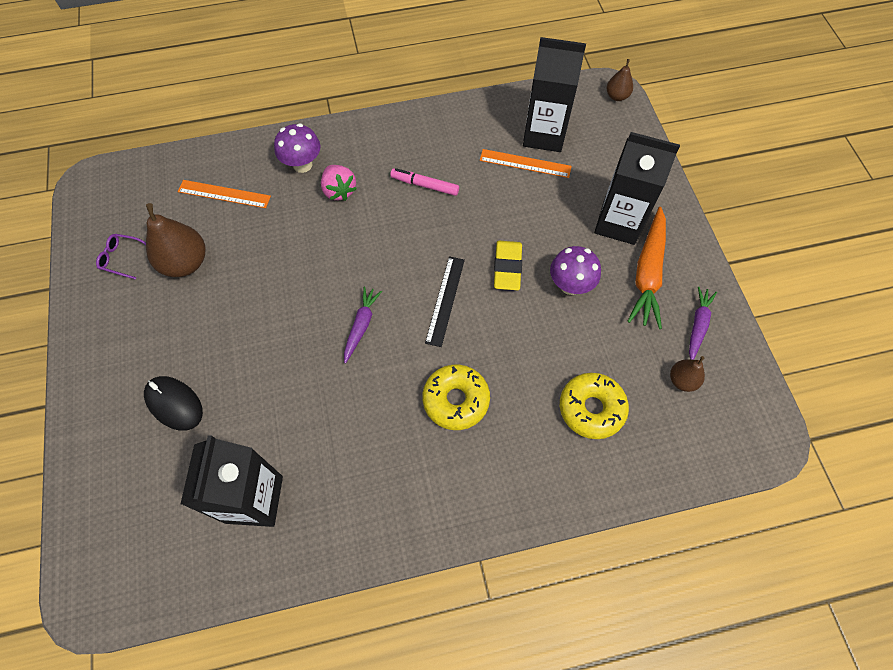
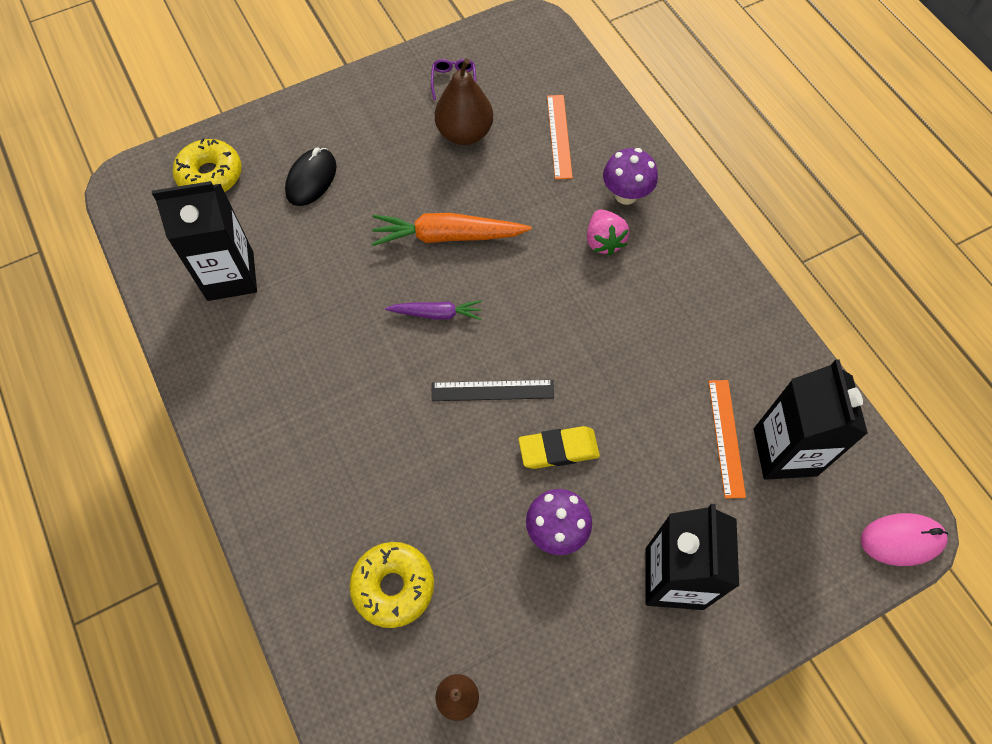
camera: 75 degrees right, 0 degrees up
(339, 191) = (603, 241): pink strawberry -> pink strawberry turned 60 degrees counterclockwise
(425, 185) = (645, 328): pink marker -> none
(456, 400) = (371, 432): yellow donut -> yellow donut (210, 175)
(617, 96) = (902, 540): brown pear -> pink mouse
(647, 273) = (605, 630): orange carrot -> orange carrot (447, 236)
(698, 325) = (545, 711): purple carrot -> none

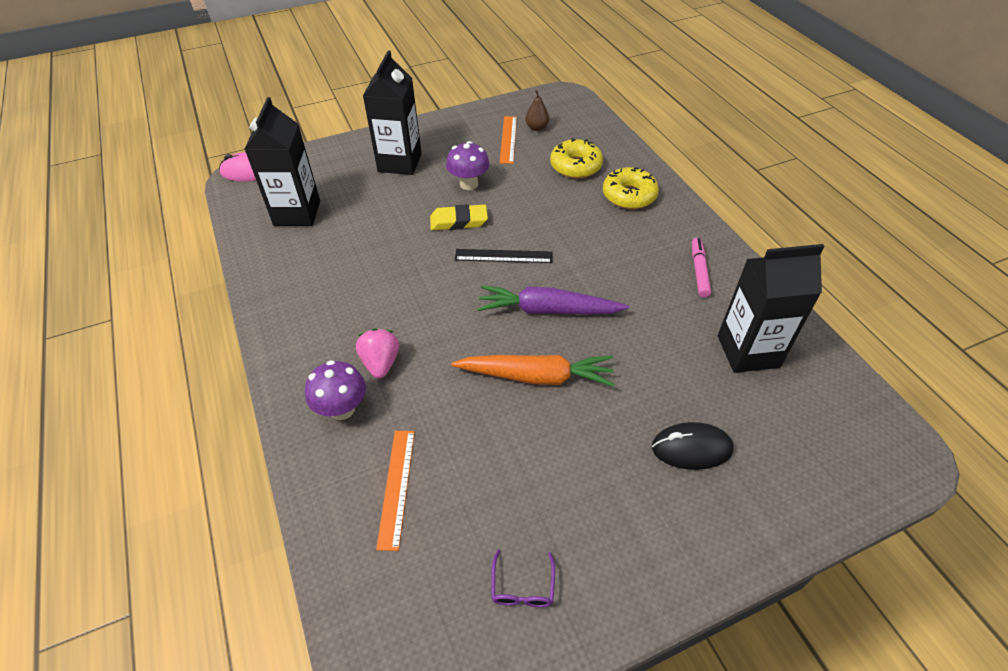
camera: 175 degrees left, 15 degrees down
(210, 175) = (812, 461): yellow donut -> yellow donut (629, 195)
(253, 381) = (699, 271): none -> pink marker
(311, 179) = (691, 448): black mouse -> black mouse turned 60 degrees clockwise
(436, 314) = (548, 310): purple carrot -> purple carrot, size x1.71
(464, 133) = (512, 499): brown pear -> none
(726, 437) = (335, 222): orange ruler -> orange ruler (508, 139)

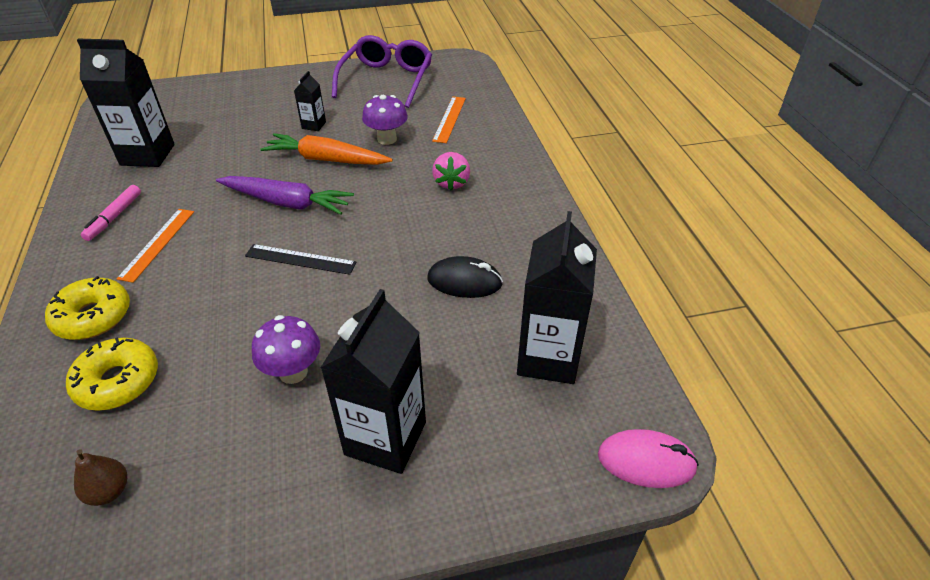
camera: 170 degrees left, 5 degrees down
(342, 409) = (485, 159): purple mushroom -> purple mushroom (387, 139)
(459, 221) = (332, 311): yellow eraser -> none
(508, 139) = (179, 466): orange ruler -> orange ruler (157, 244)
(522, 586) = (386, 80): purple glasses -> purple glasses, size x2.47
(584, 439) = (314, 125): none -> black carton
(691, 448) = (247, 114): black mouse -> black mouse (464, 281)

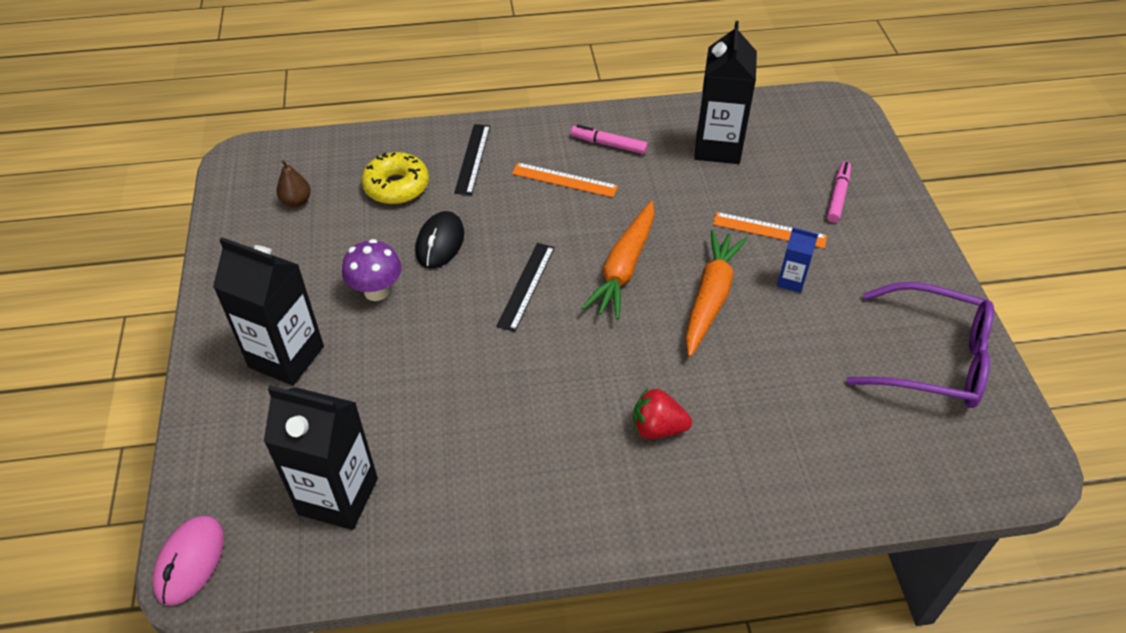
camera: 95 degrees right, 5 degrees up
(93, 317) = (473, 159): yellow donut -> black ruler
(229, 103) = (837, 196): none -> pink marker
(287, 203) = (623, 268): purple carrot -> orange carrot
(314, 125) = (791, 281): black carton -> blue carton
(387, 139) = (761, 358): purple mushroom -> none
(449, 119) = (823, 435): orange ruler -> orange ruler (769, 230)
(451, 183) = (657, 428): pink strawberry -> red strawberry
(464, 281) = (467, 429): black mouse -> black mouse (440, 243)

